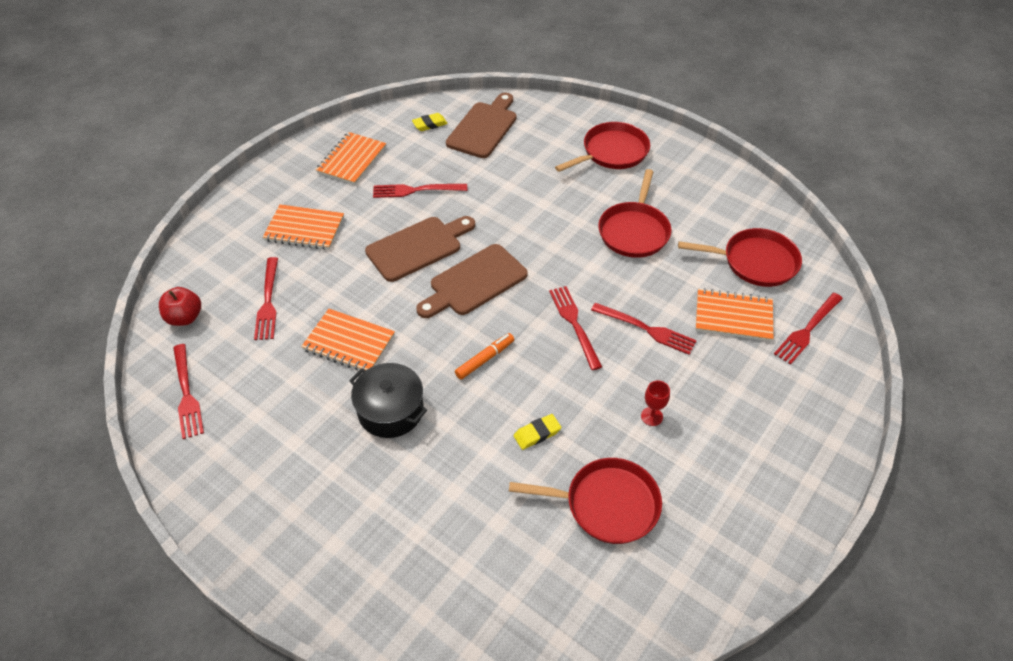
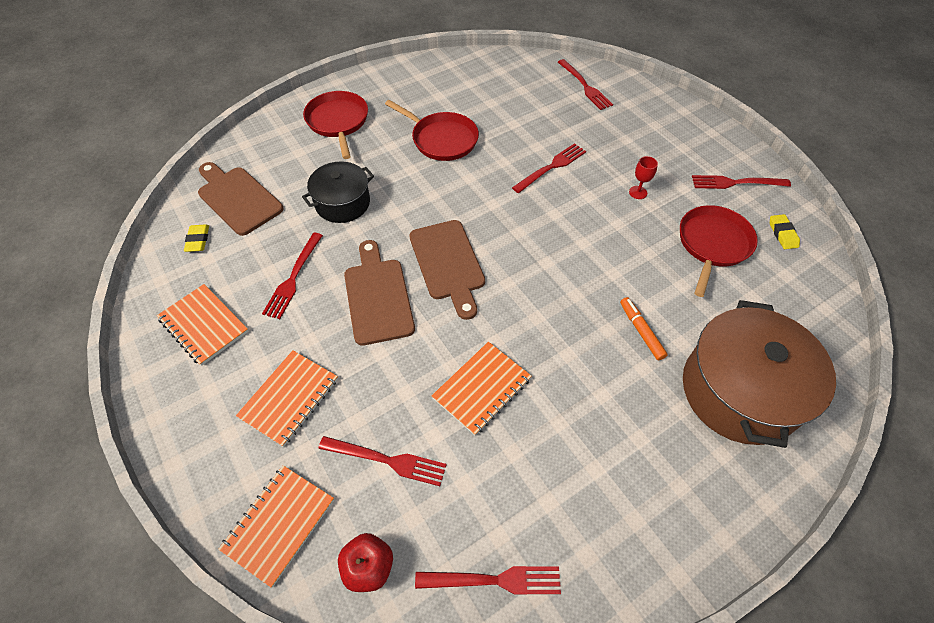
camera: 70 degrees left, 5 degrees up
(390, 410) = (581, 371): black pot -> black pot (342, 203)
(411, 553) = (739, 391): none -> brown pot
(485, 359) = (544, 281): orange marker -> orange marker (641, 331)
(537, 434) = (636, 267): yellow eraser -> yellow eraser (782, 234)
(574, 323) = (528, 209): red fork -> red fork (735, 183)
(733, 317) = (558, 117): orange notebook -> orange notebook (279, 524)
(755, 262) = (509, 87): red pan -> none

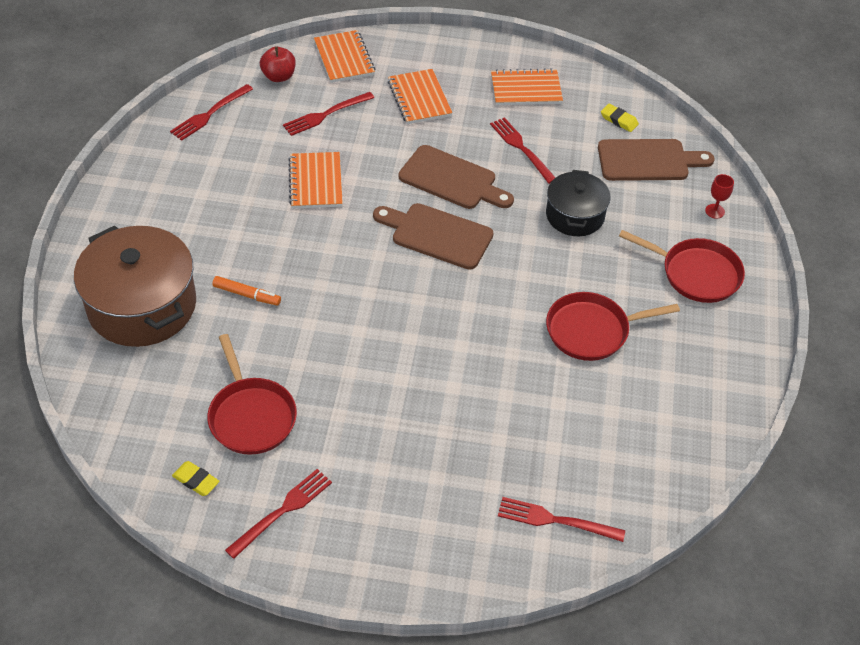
camera: 130 degrees right, 5 degrees down
(551, 167) = (466, 383): red fork -> none
(638, 192) = (363, 419): red goblet -> red goblet (715, 211)

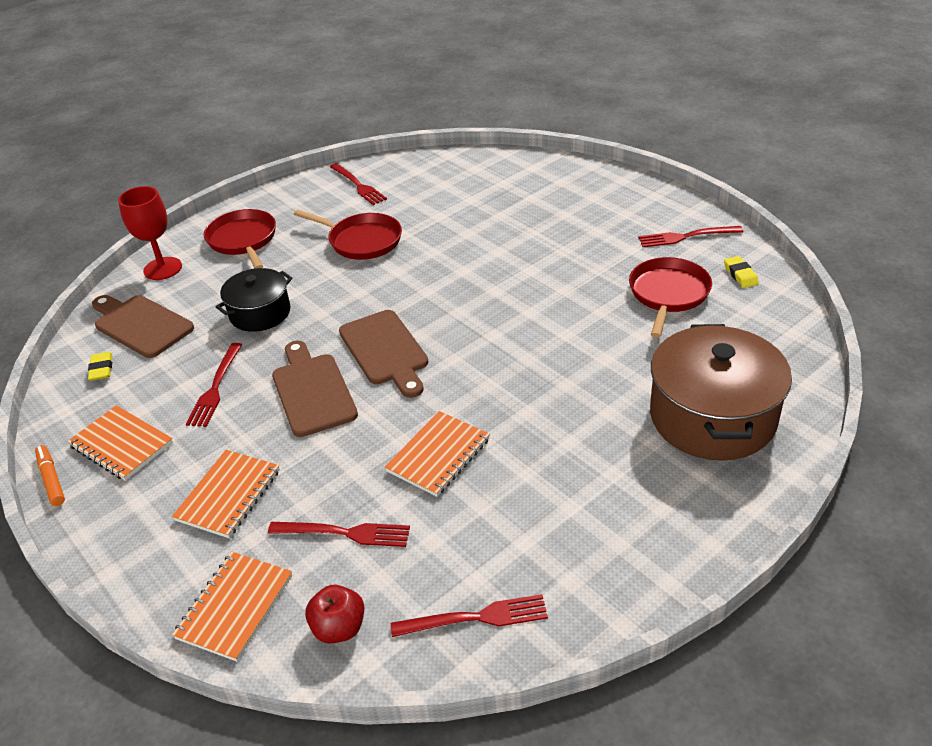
camera: 135 degrees left, 10 degrees down
(247, 295) = (602, 380): orange marker -> orange marker (51, 479)
(555, 520) = (513, 172): red fork -> red fork (358, 185)
(715, 211) = (163, 268): red goblet -> red goblet, size x2.00

